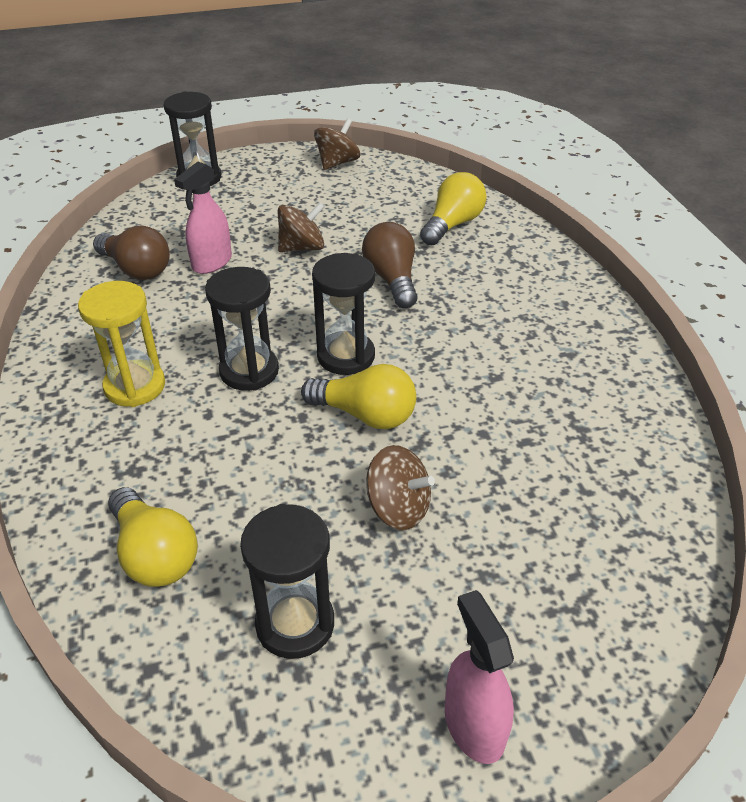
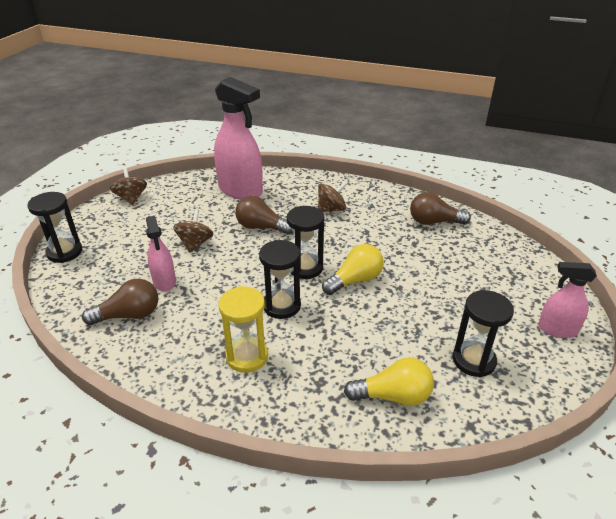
camera: 55 degrees left, 5 degrees down
(398, 508) = (425, 297): brown spinning top -> brown spinning top (331, 209)
(452, 224) = (240, 190): yellow light bulb -> pink spray bottle
(614, 441) = (434, 222): none -> brown light bulb

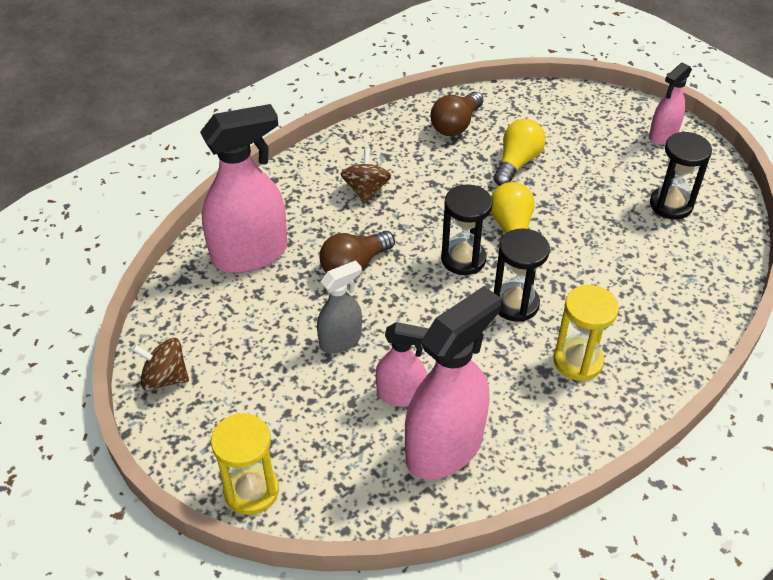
camera: 60 degrees left, 10 degrees up
(65, 252) = (251, 491): black hourglass -> yellow hourglass
(129, 315) = (444, 448): brown light bulb -> pink spray bottle
(195, 243) = (340, 340): brown spinning top -> grey spray bottle
(393, 396) = (685, 277): yellow light bulb -> yellow light bulb (517, 163)

